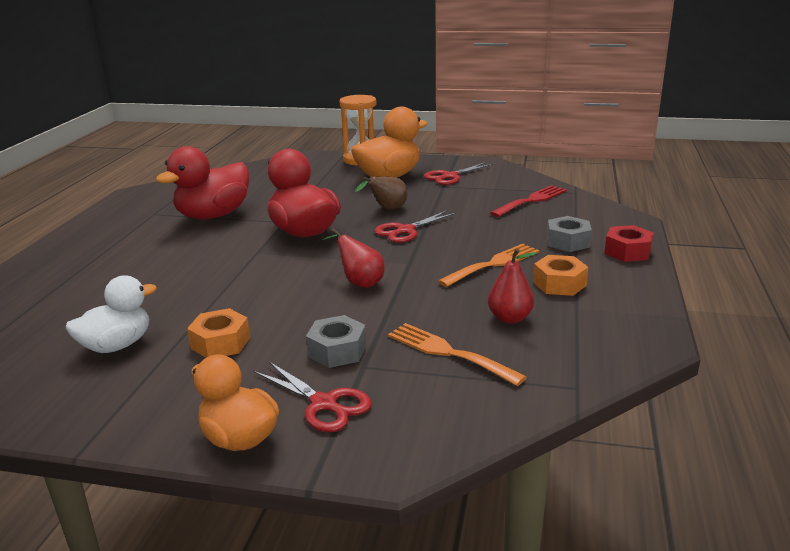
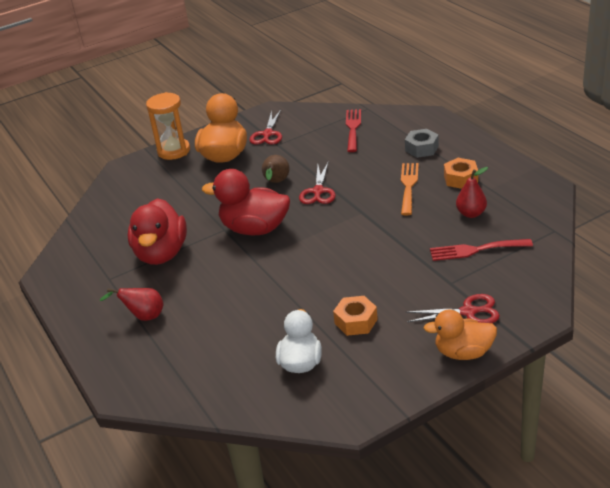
camera: 40 degrees left, 10 degrees up
(337, 351) = (423, 284): grey nut -> none
(359, 282) = (358, 241): red pear -> red pear (143, 316)
(448, 352) = (475, 250): orange fork -> red fork
(627, 251) = (461, 139): red nut -> none

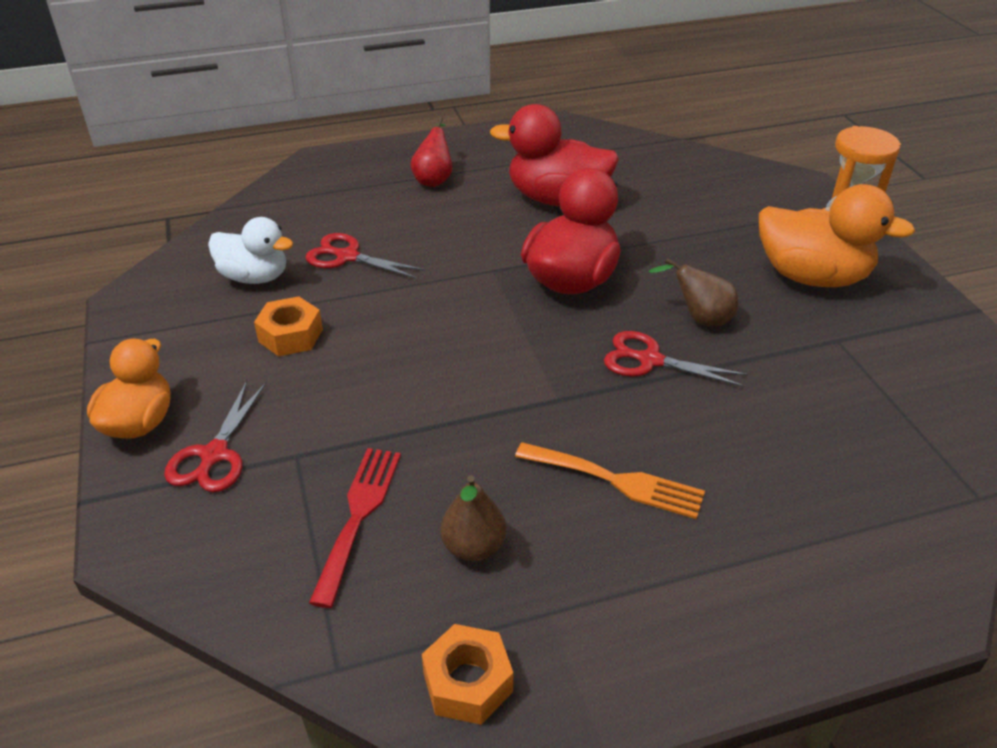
camera: 100 degrees right, 5 degrees up
(267, 134) = (880, 333): red scissors -> red scissors (347, 256)
(353, 128) = (883, 453): red fork -> none
(421, 148) = (762, 543): grey nut -> none
(460, 179) = (608, 572): orange nut -> orange nut (467, 683)
(471, 213) = (473, 547): red pear -> brown pear

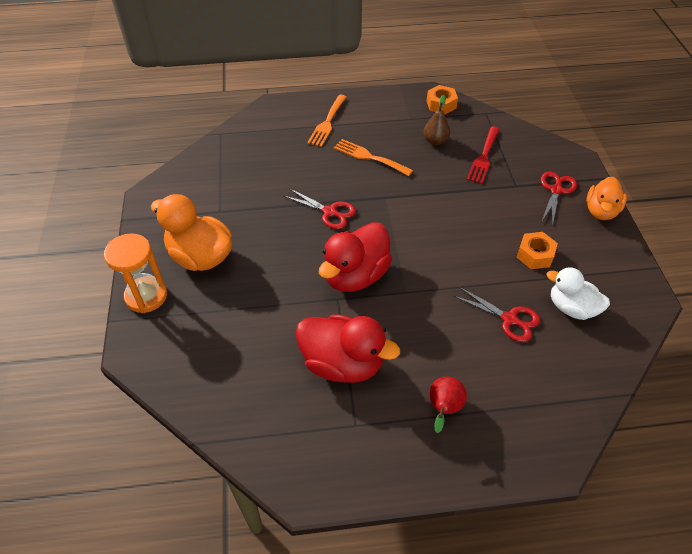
camera: 170 degrees left, 10 degrees up
(699, 318) = (288, 235): brown pear -> none
(754, 565) = (327, 123): none -> orange fork

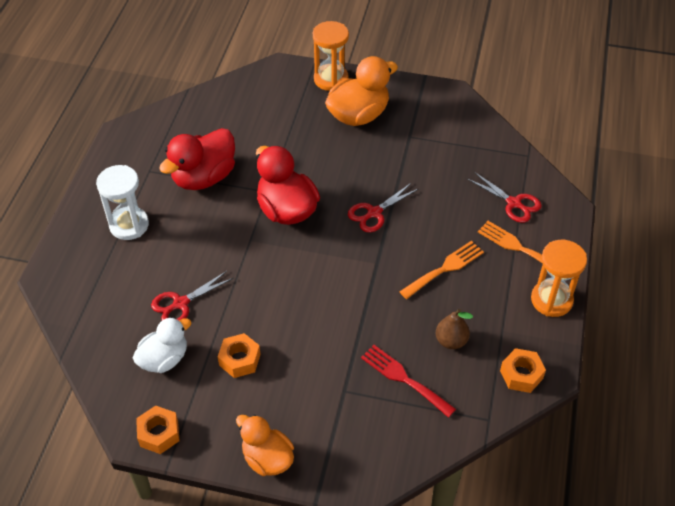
camera: 110 degrees right, 0 degrees up
(368, 100) = (551, 300): none -> orange hourglass
(443, 409) = (129, 225): red pear -> white hourglass
(556, 190) = (319, 428): red scissors -> red scissors (514, 203)
(636, 283) = (159, 433): none -> orange nut

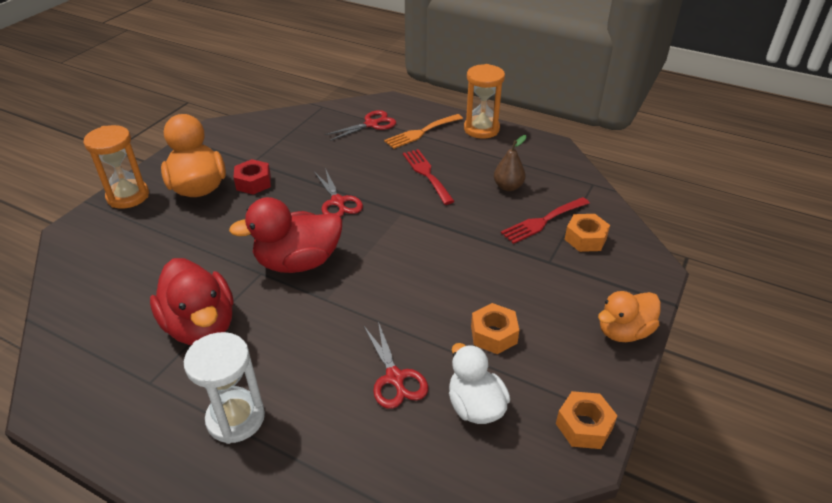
camera: 75 degrees left, 10 degrees down
(379, 147) = (253, 183): none -> red nut
(445, 268) = (426, 174): orange fork -> red fork
(521, 375) = (551, 159): orange nut -> orange nut (585, 238)

